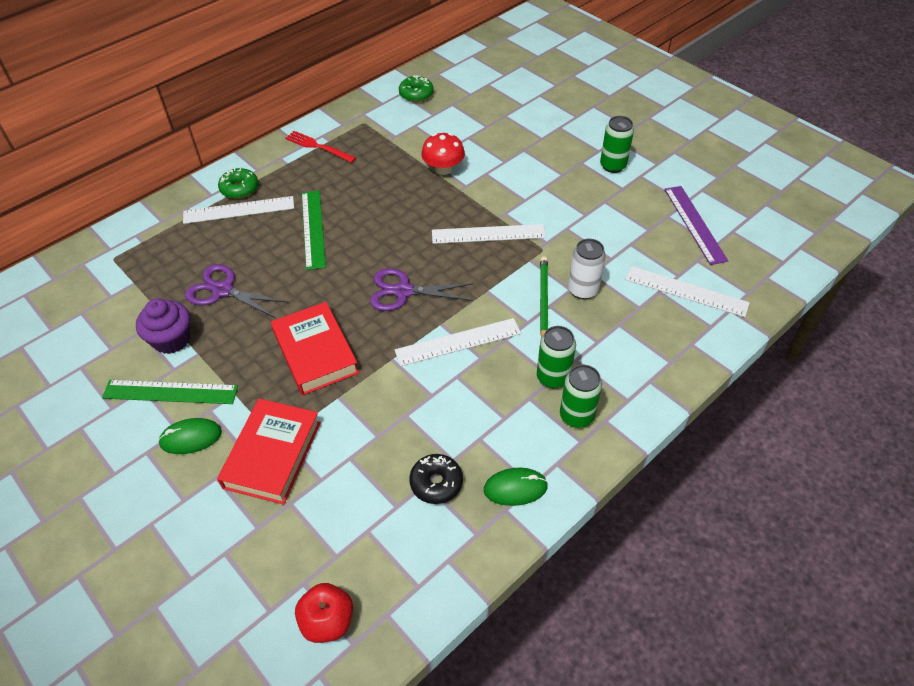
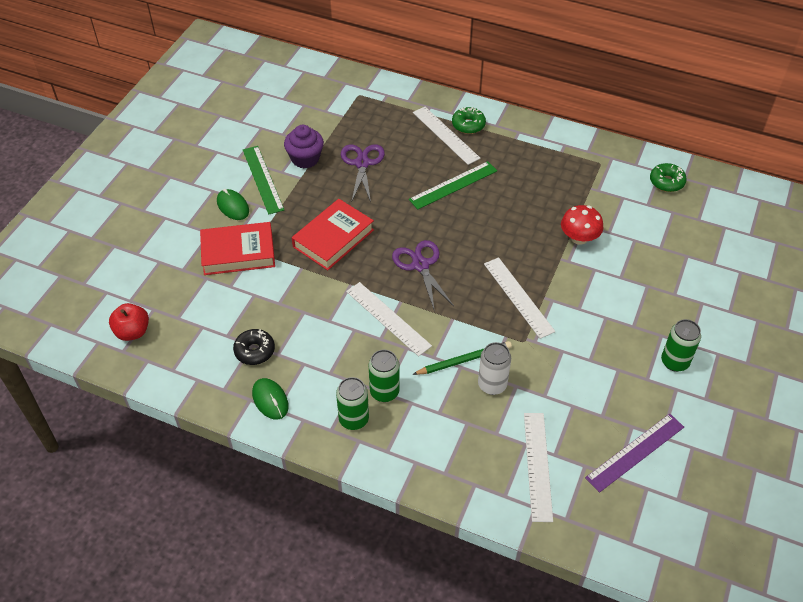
camera: 65 degrees right, 0 degrees up
(317, 146) = (548, 147): red fork -> none

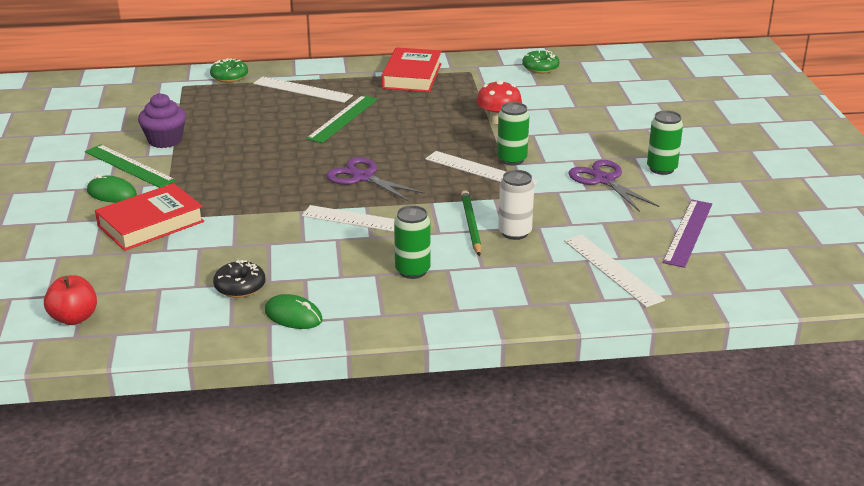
camera: 30 degrees left, 20 degrees down
(333, 238) = (251, 185): red book -> red book (412, 76)
(353, 419) = (399, 300): green can -> green can (512, 159)
(362, 163) = (232, 128): purple scissors -> purple scissors (604, 180)
(464, 360) = (471, 225): green pencil -> green pencil turned 45 degrees counterclockwise
(468, 125) = (319, 78): green donut -> green donut (229, 77)

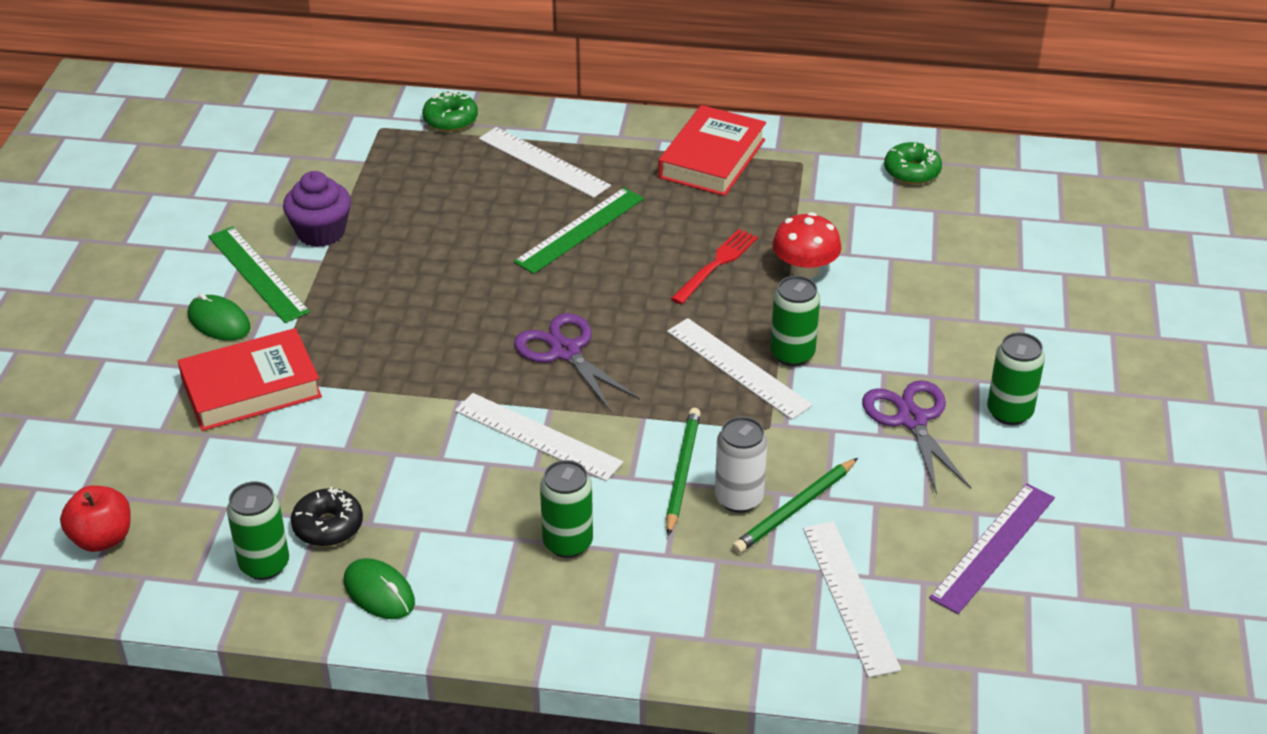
camera: 15 degrees right, 10 degrees up
(203, 314) = (264, 565): none -> green can
(441, 123) = (717, 264): none -> red fork
(554, 232) = (795, 509): none -> green pencil

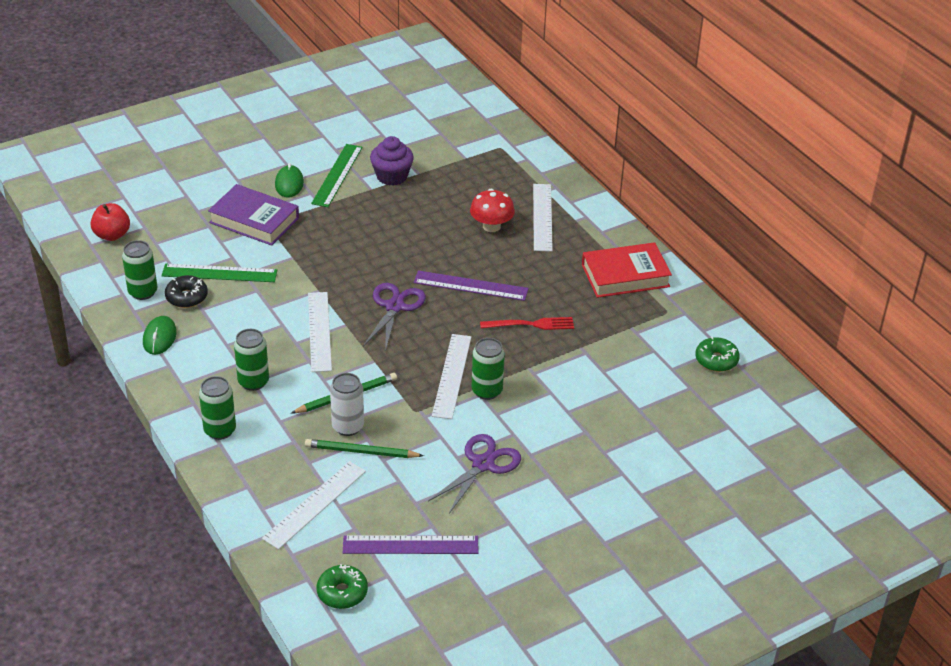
camera: 50 degrees right, 0 degrees up
(251, 388) = (254, 220): red book -> purple book
(450, 120) = (537, 166): green donut -> green donut (342, 592)
(580, 230) = (500, 260): green ruler -> green ruler (219, 273)
(598, 274) = (470, 286): none -> purple ruler
(805, 270) = (567, 360): red mushroom -> red mushroom (491, 226)
(1009, 412) = (534, 502): green can -> green can (220, 430)

